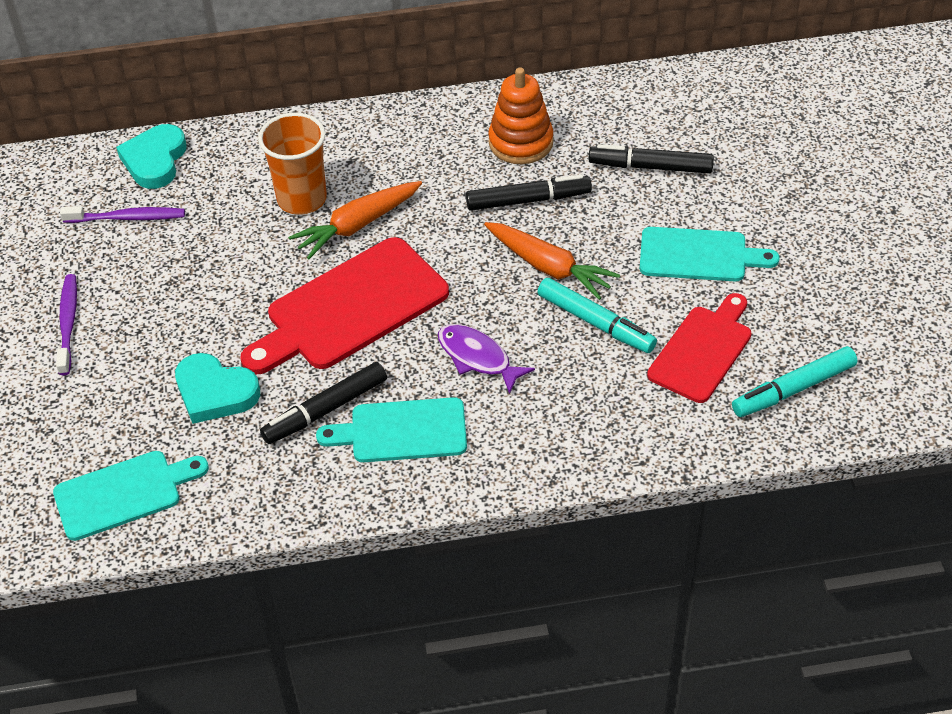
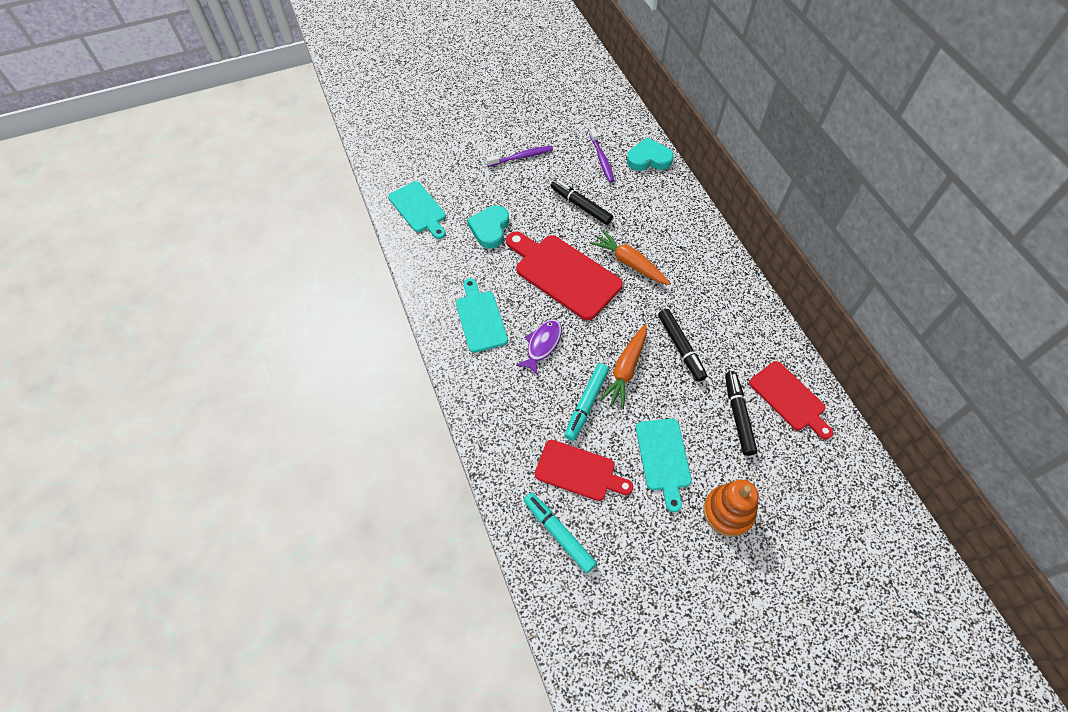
camera: 75 degrees right, 10 degrees up
(302, 199) = (641, 231): orange cup -> none
(325, 410) = (488, 280): black marker -> black marker (580, 206)
(521, 142) = (732, 334): orange stacking toy -> orange stacking toy (728, 512)
(636, 112) = (789, 398): none -> red cutting board

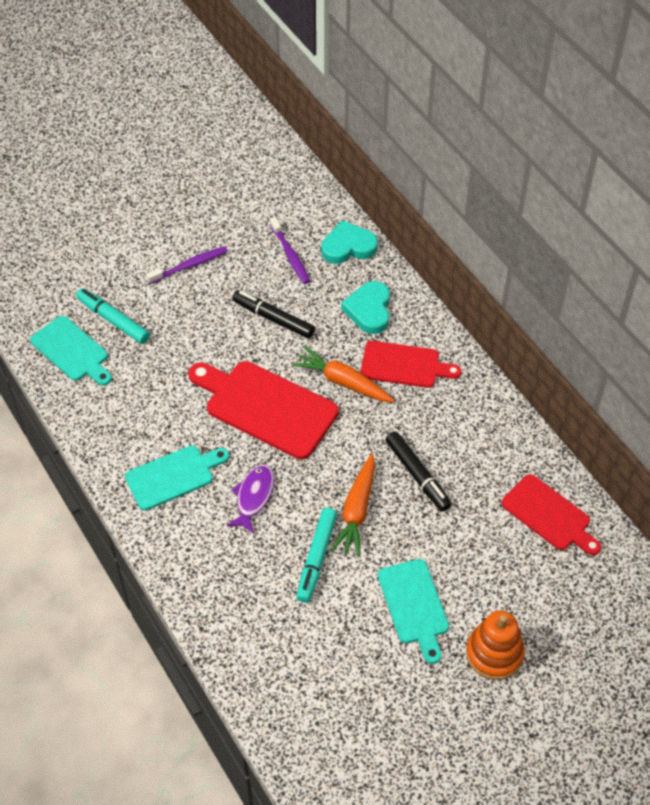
camera: 10 degrees left, 5 degrees down
(480, 318) = (173, 476): turquoise cutting board -> turquoise cutting board turned 90 degrees clockwise
(490, 228) = (165, 363): turquoise heart -> turquoise heart (369, 310)
(558, 534) = (307, 709): turquoise marker -> turquoise marker (113, 320)
(579, 471) = (319, 636): red cutting board -> red cutting board (404, 365)
(738, 415) = (493, 544): black marker -> none

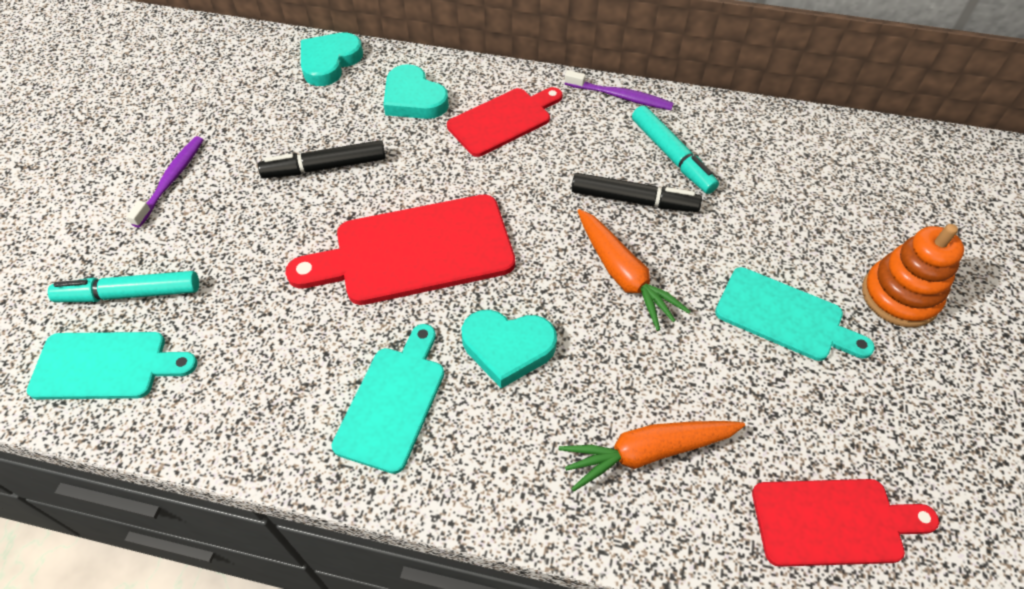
camera: 45 degrees left, 0 degrees up
(253, 497) = (508, 348): purple fish -> turquoise heart
(290, 255) = (278, 103): purple toothbrush -> purple toothbrush (620, 96)
(316, 558) = (645, 353): turquoise marker -> turquoise marker (672, 156)
(342, 382) = (464, 173): orange carrot -> orange carrot (647, 453)
(549, 515) = (776, 147): red cutting board -> red cutting board (834, 522)

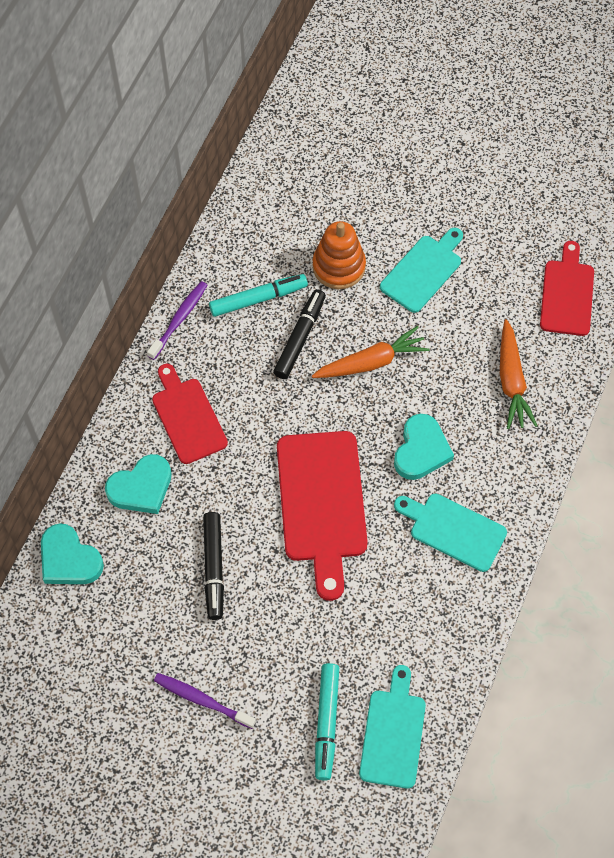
camera: 80 degrees left, 10 degrees up
(899, 296) = (418, 198): orange stacking toy -> orange stacking toy (339, 266)

